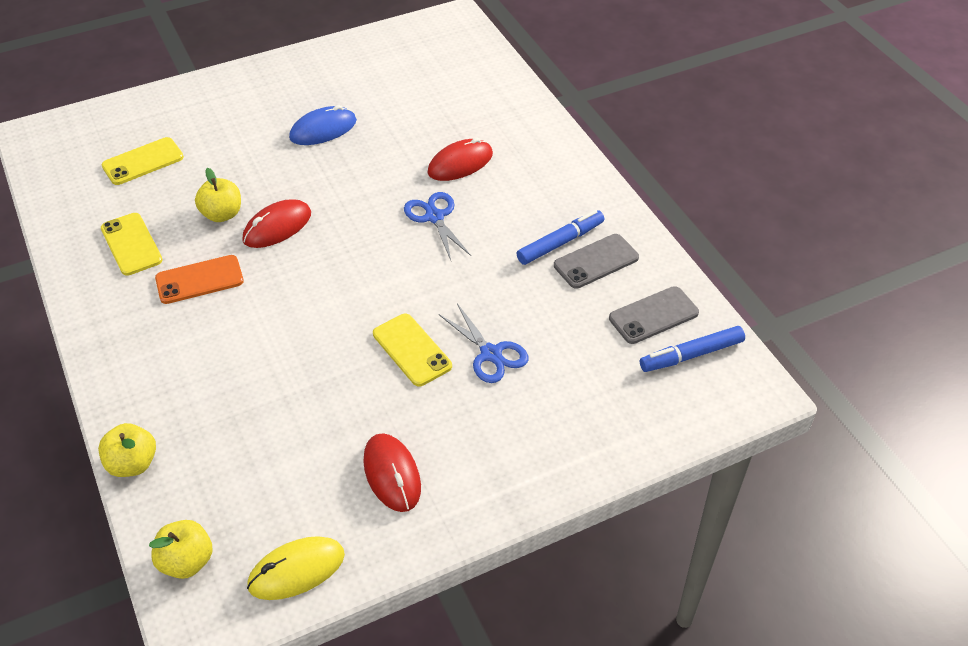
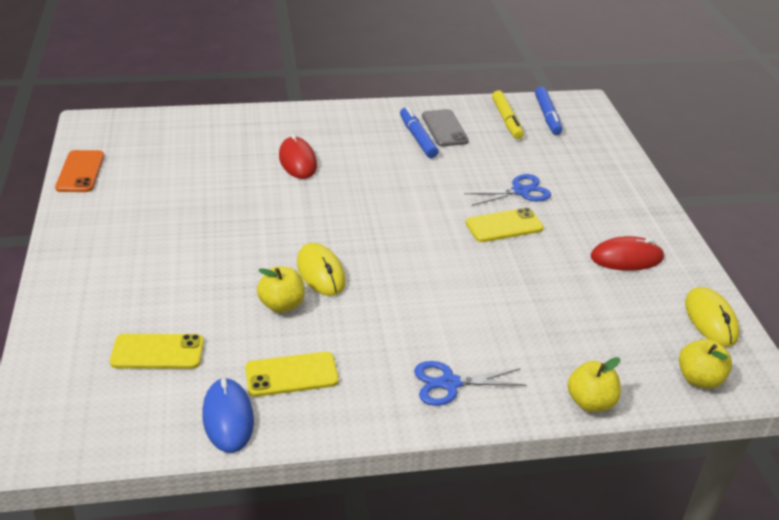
camera: 75 degrees left, 10 degrees down
(143, 161) = (157, 352): yellow phone -> yellow phone turned 75 degrees counterclockwise
(199, 280) = (369, 332): orange phone -> orange phone (80, 172)
(277, 227) = (320, 272): red mouse -> yellow mouse
(323, 129) = (196, 223): blue mouse -> blue mouse (228, 418)
(434, 217) = (356, 186): blue scissors -> blue scissors (449, 384)
(653, 315) = (506, 120): grey phone -> yellow marker

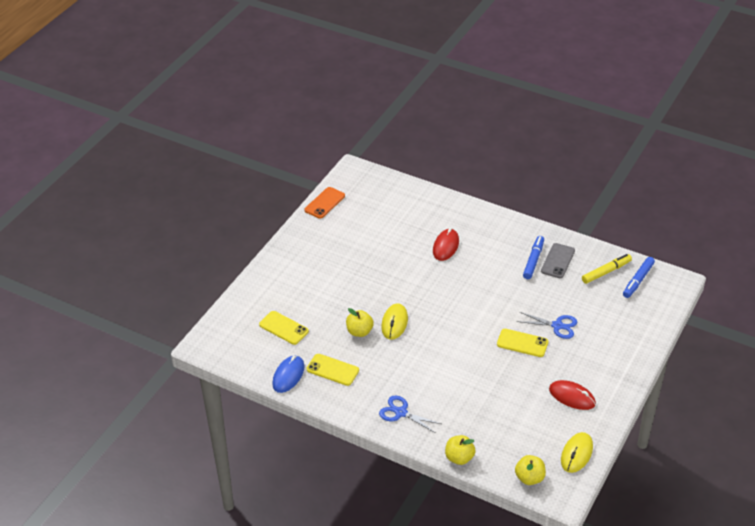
camera: 40 degrees right, 5 degrees up
(506, 120) = (606, 272): yellow marker -> yellow marker turned 150 degrees counterclockwise

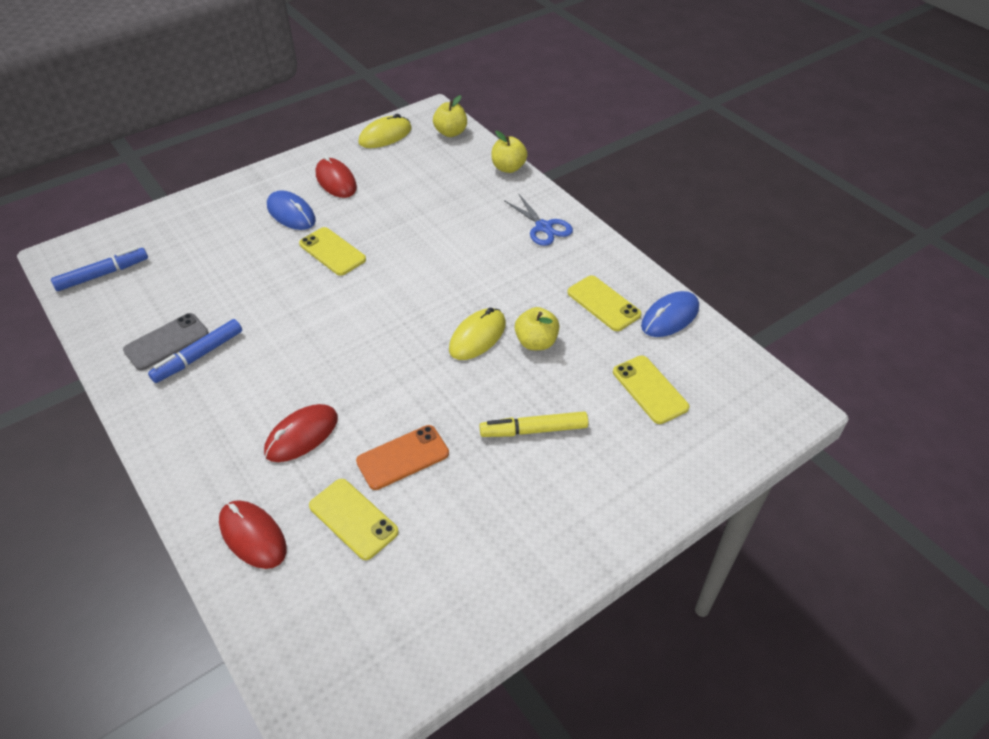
camera: 155 degrees left, 5 degrees up
(324, 203) = (448, 644): orange phone -> orange phone (403, 457)
(394, 225) = (353, 519): none -> yellow phone
(431, 206) = (253, 536): none -> red mouse
(557, 326) = (268, 256): blue scissors -> none
(575, 360) = (291, 213): none -> blue mouse
(606, 272) = (125, 301): yellow marker -> yellow marker (534, 430)

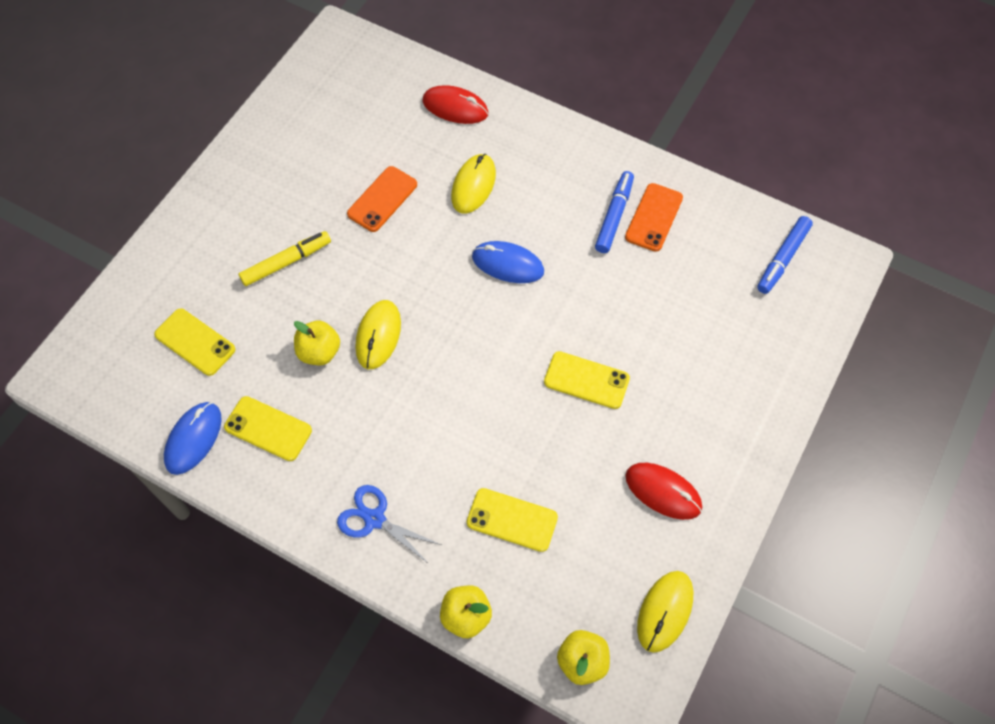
camera: 155 degrees right, 15 degrees up
(167, 342) = (653, 217): grey phone -> orange phone
(291, 213) = (672, 415): blue mouse -> blue mouse (508, 264)
(302, 435) = (473, 185): red mouse -> yellow mouse
(353, 519) = (392, 143): yellow phone -> yellow phone (512, 520)

